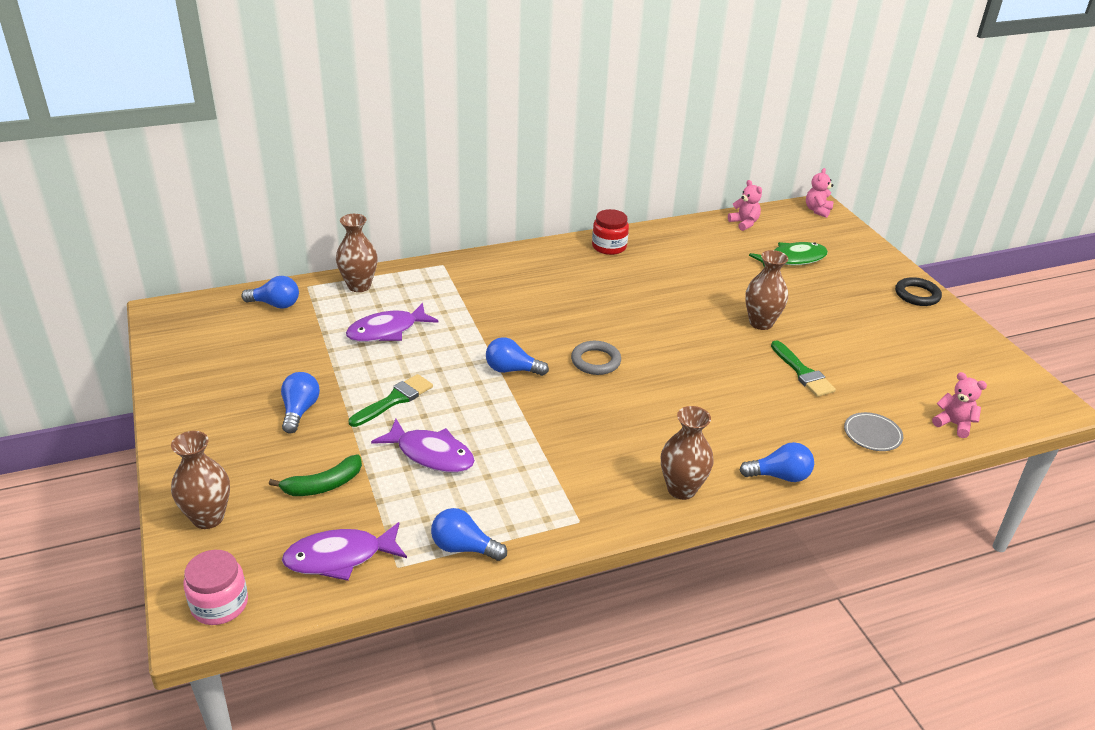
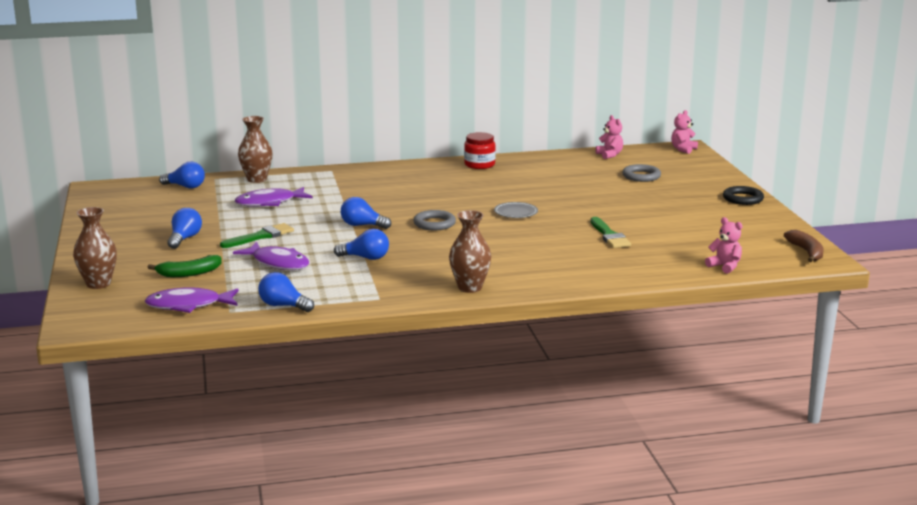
camera: 10 degrees right, 15 degrees down
(220, 604) = (94, 321): pink jar -> none
(761, 323) = (589, 209): brown vase -> none
(779, 476) = (555, 285): blue light bulb -> blue light bulb (365, 258)
(793, 259) = (641, 176): green fish -> grey ring
(872, 434) = (649, 268): grey plate -> grey plate (516, 213)
(1028, 390) = (806, 252): none -> brown banana

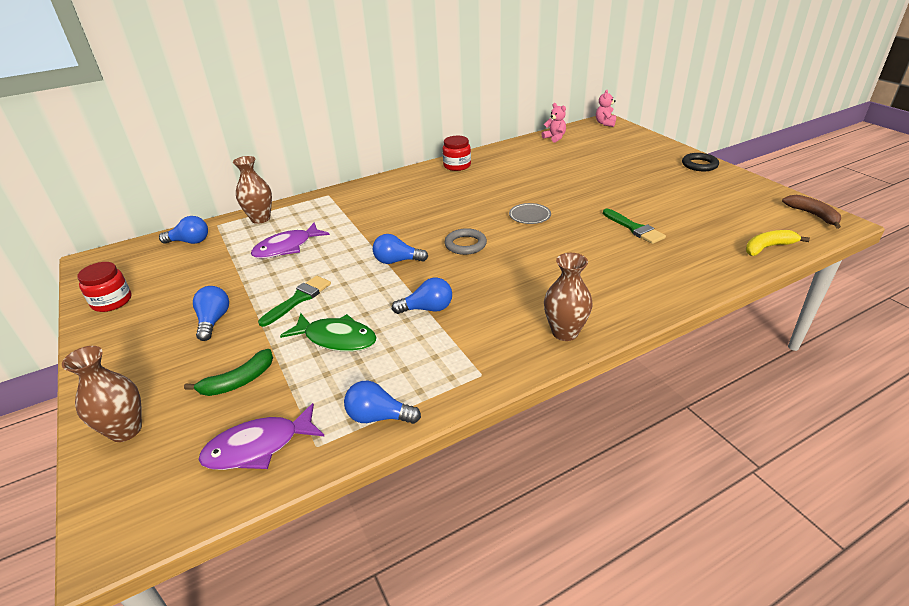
camera: 15 degrees left, 15 degrees up
(107, 215) = (112, 301): none -> red jar
(278, 263) = (336, 338): purple fish -> green fish
(641, 176) = (598, 155): grey ring -> none
(725, 266) = (768, 247): pink teddy bear -> yellow banana

